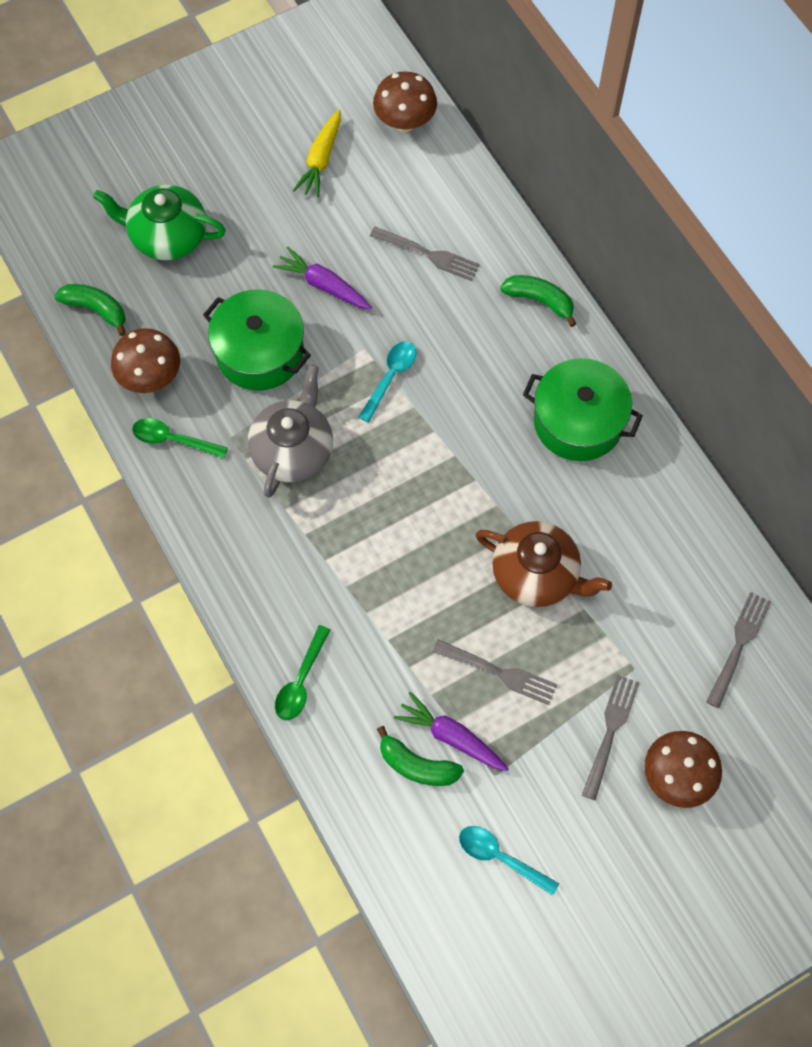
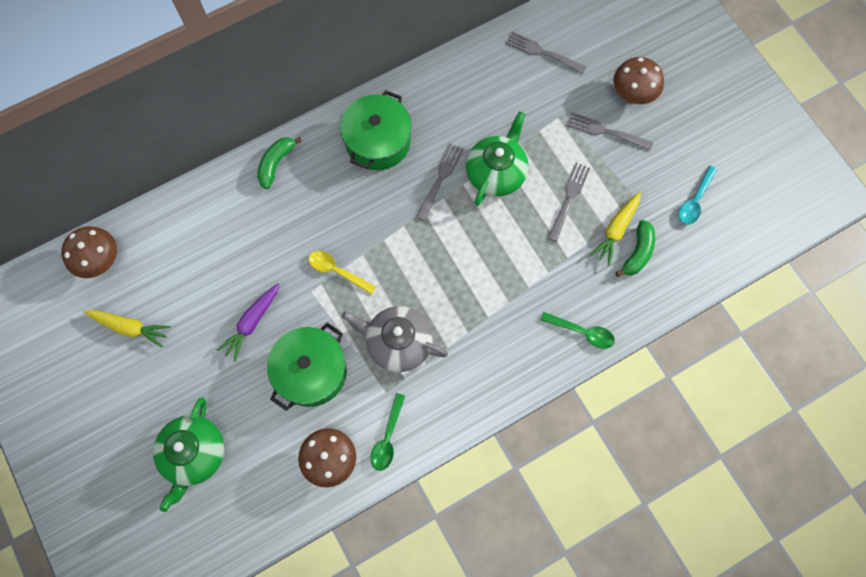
camera: 90 degrees left, 5 degrees up
(96, 309) = (263, 512): green banana -> none
(390, 377) = (337, 271): turquoise spoon -> yellow spoon
(428, 254) = (229, 243): grey fork -> grey fork (440, 179)
(451, 736) = (616, 230): purple carrot -> yellow carrot
(536, 574) = (496, 173): brown teapot -> green teapot

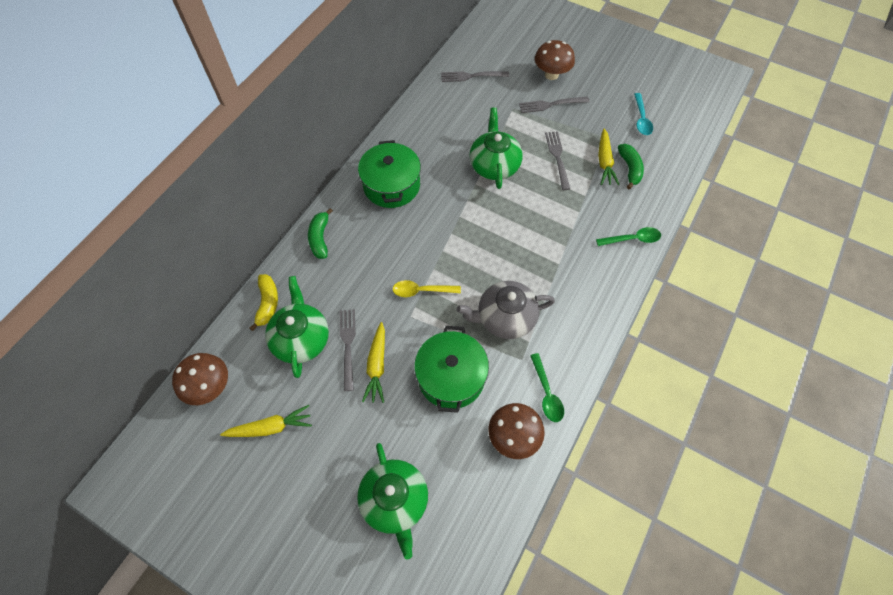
camera: 30 degrees left, 10 degrees down
(191, 206) = (267, 303): none -> yellow banana
(201, 258) = (301, 339): none -> green teapot
(252, 323) = (377, 366): purple carrot -> yellow carrot
(440, 179) = (456, 188): grey fork -> grey fork (348, 345)

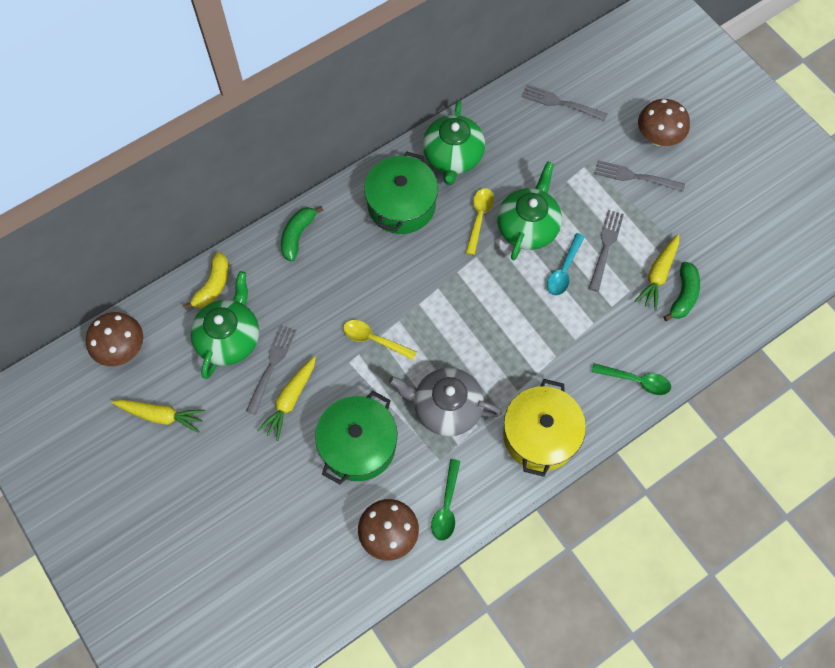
camera: 25 degrees right, 5 degrees up
(395, 501) = (244, 541): green teapot -> green teapot (453, 157)
(455, 172) = (479, 218): none -> yellow spoon
(587, 307) = (540, 435): none -> yellow pot
(641, 119) = (735, 239): turquoise spoon -> turquoise spoon (564, 270)

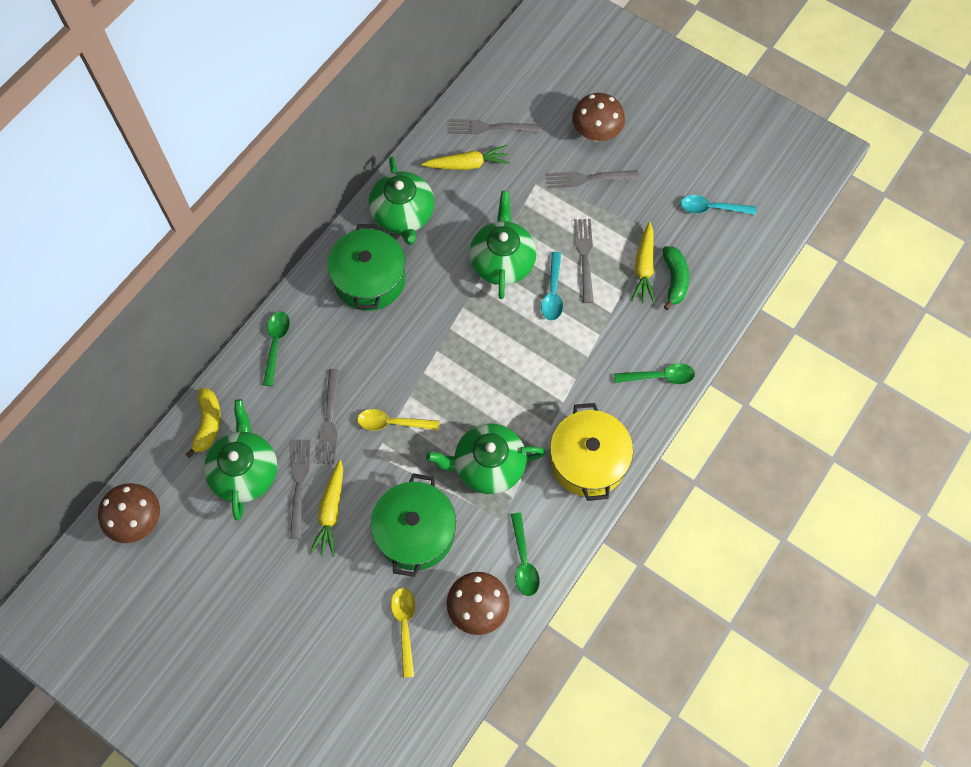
camera: 20 degrees left, 0 degrees up
(161, 415) = (204, 573): yellow carrot -> yellow carrot (467, 164)
(298, 235) = (276, 344): green banana -> green spoon
(319, 318) = (329, 420): none -> grey fork
(446, 408) = (488, 465): grey teapot -> green teapot
(479, 218) = (452, 268): yellow spoon -> yellow spoon (405, 626)
(743, 241) = (711, 208): none -> turquoise spoon

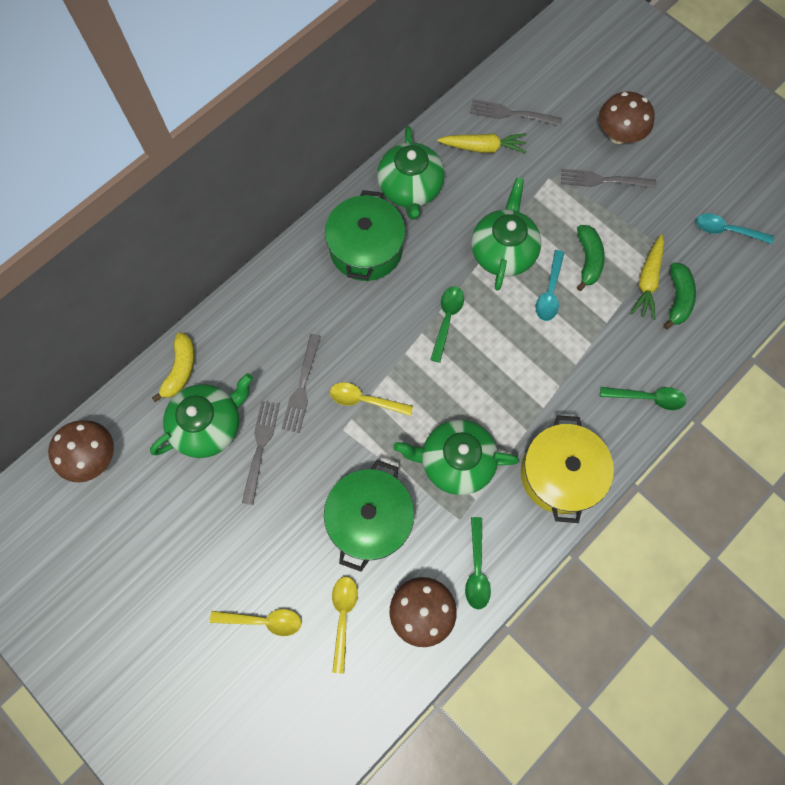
camera: 10 degrees right, 5 degrees up
(245, 471) = (209, 425): green teapot -> green teapot turned 45 degrees clockwise
(276, 344) = (262, 300): green spoon -> green spoon (447, 320)
(329, 643) = (263, 620): none -> yellow spoon
(331, 512) = (287, 482): yellow carrot -> none
(584, 256) = (588, 260): grey fork -> green banana

